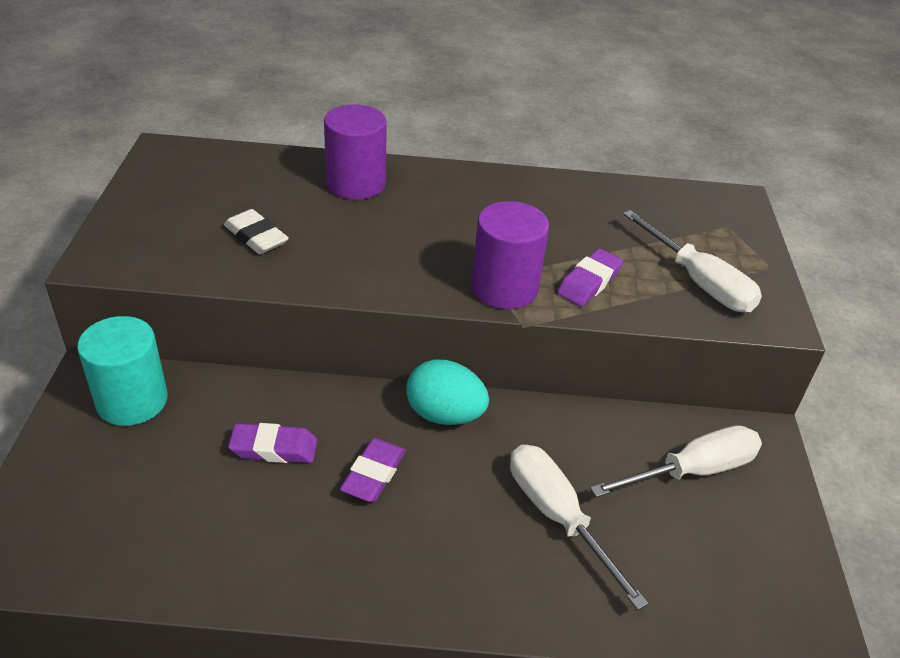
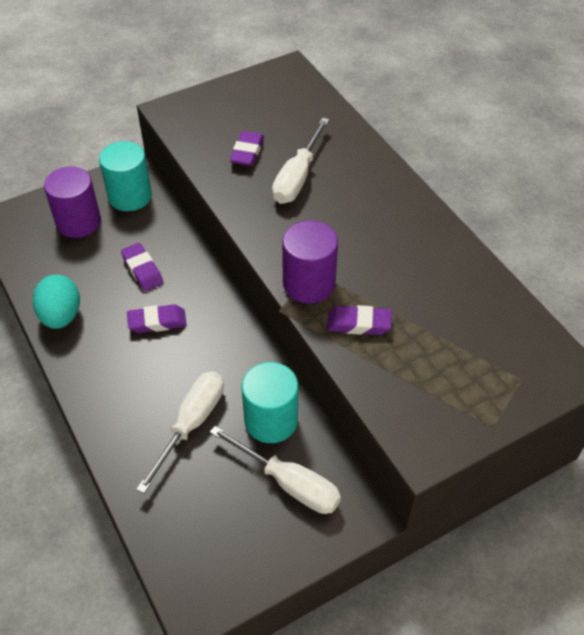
camera: 60 degrees right, 10 degrees up
(256, 237) = (247, 152): white eraser -> purple eraser
(356, 183) = (346, 161): purple cylinder -> purple cylinder (78, 222)
(444, 414) = (230, 329): turquoise egg -> turquoise egg (61, 316)
(600, 444) = (271, 420): none -> turquoise cylinder
(698, 282) = (423, 386): white screwdriver -> white screwdriver (297, 177)

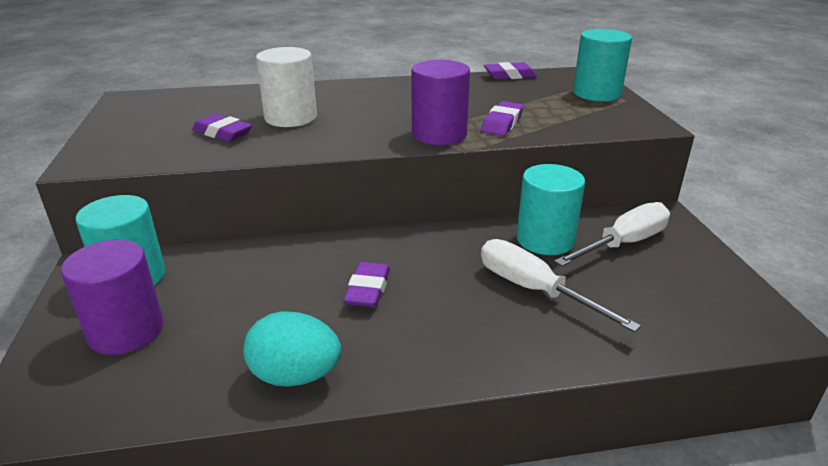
camera: 70 degrees left, 20 degrees down
(142, 270) = (273, 287): purple eraser -> purple eraser (509, 76)
(297, 177) = (290, 118): white screwdriver -> white cylinder
(497, 393) = (596, 93): none -> turquoise cylinder

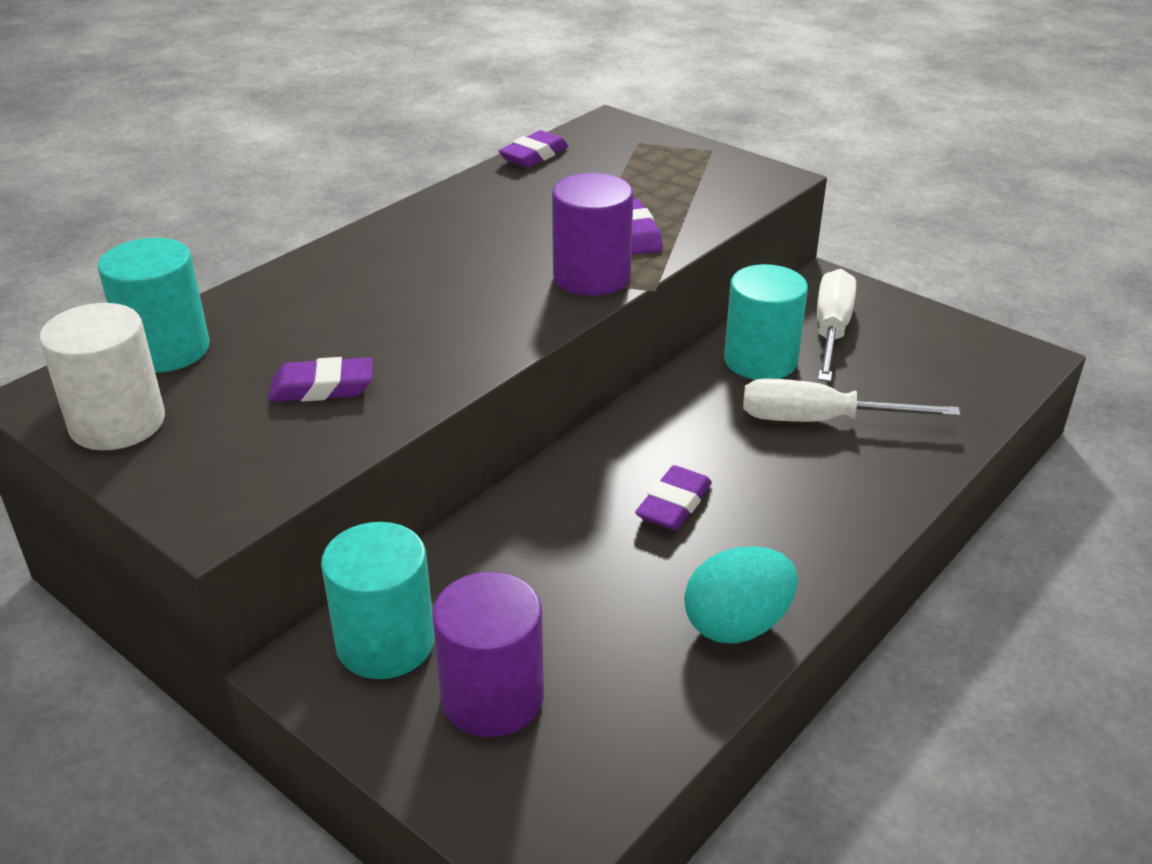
camera: 40 degrees left, 5 degrees up
(290, 118) = (370, 326): white cylinder -> white cylinder (117, 423)
(368, 290) = (673, 504): purple eraser -> purple eraser turned 60 degrees clockwise
(596, 93) = (667, 151): turquoise cylinder -> turquoise cylinder (166, 350)

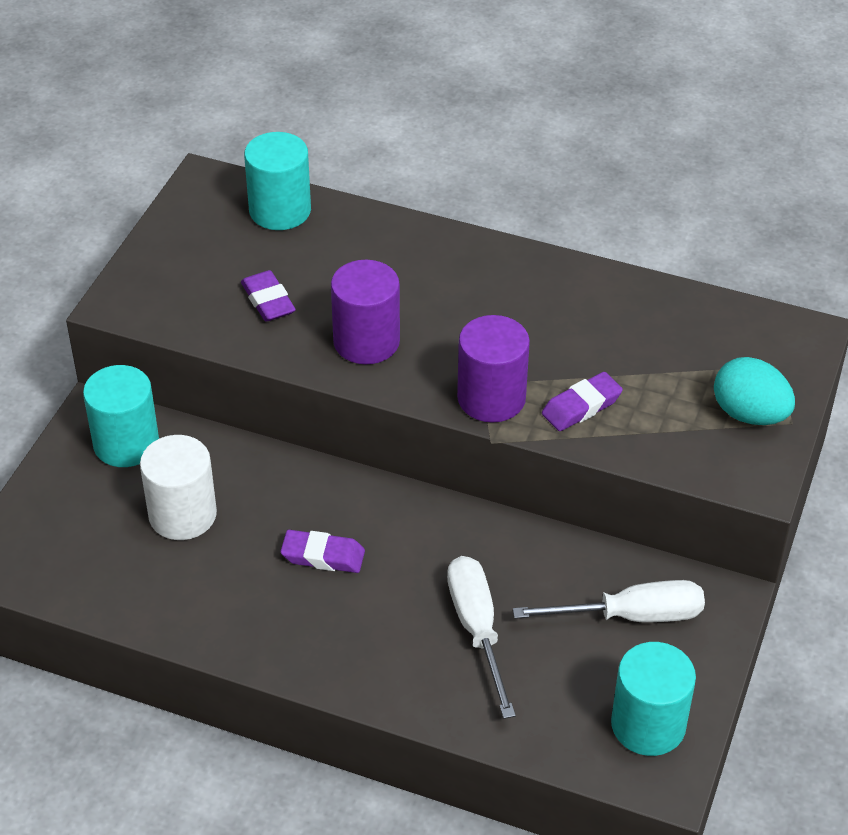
camera: 70 degrees right, 10 degrees up
(117, 423) = (191, 225): white cylinder -> white cylinder (182, 514)
(492, 697) = (97, 509): purple cylinder -> purple cylinder (366, 341)
(534, 155) = (696, 302): purple eraser -> none
(737, 625) = (204, 620): turquoise egg -> turquoise egg (749, 414)
(760, 360) = (552, 572): turquoise cylinder -> turquoise cylinder (648, 725)

